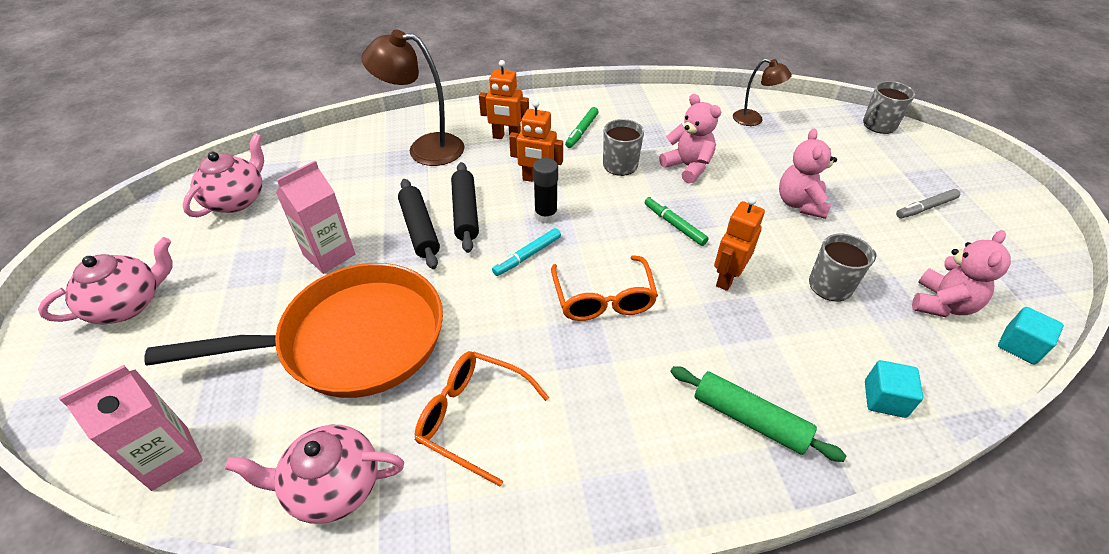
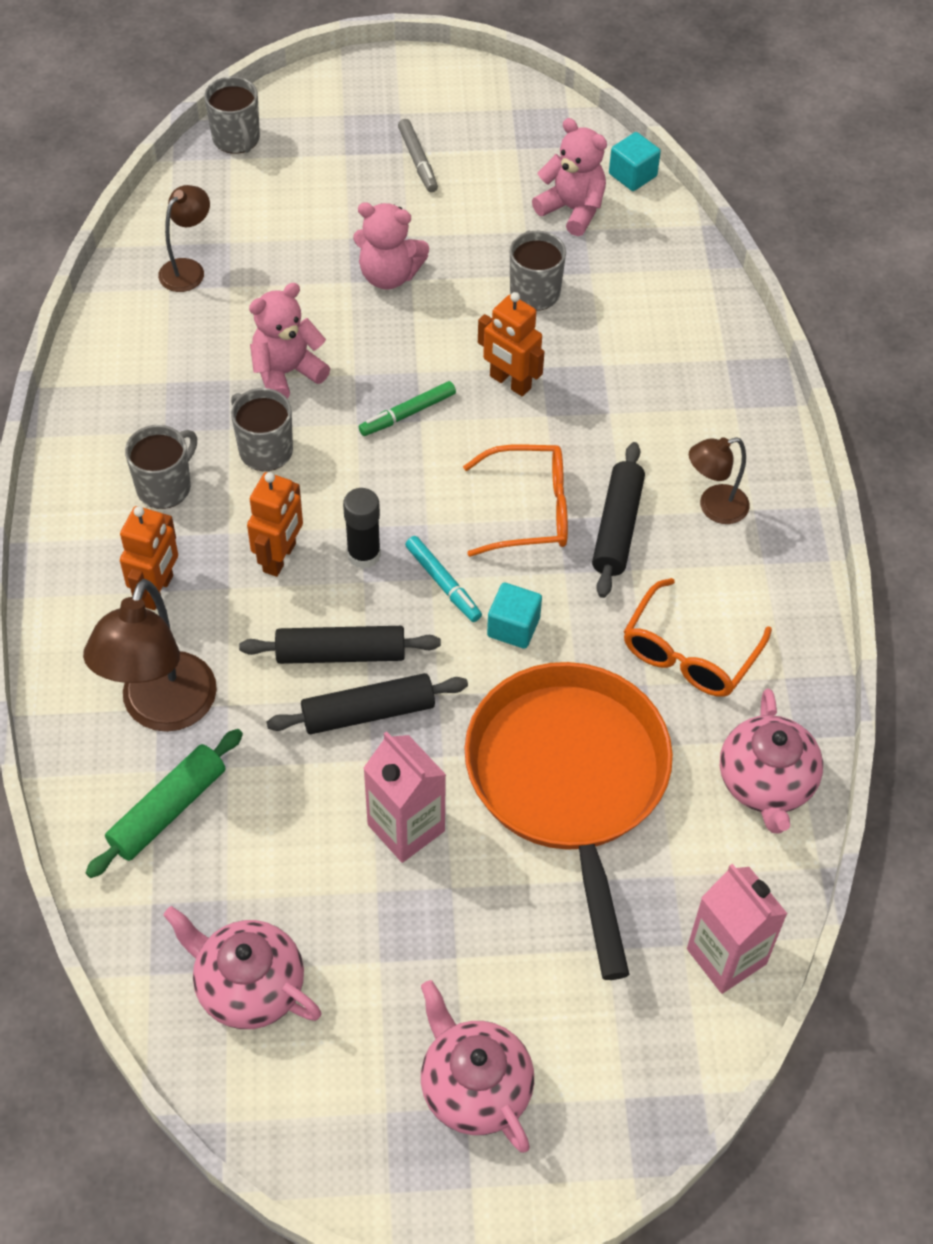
camera: 85 degrees left, 10 degrees up
(582, 131) = (165, 486): green marker -> grey mug
(599, 357) = (617, 527): none -> black rolling pin
(638, 431) = (714, 507): none -> brown lamp
(749, 419) = (704, 413): green rolling pin -> green rolling pin (168, 810)
(884, 399) = (687, 301): turquoise cube -> turquoise cube (513, 627)

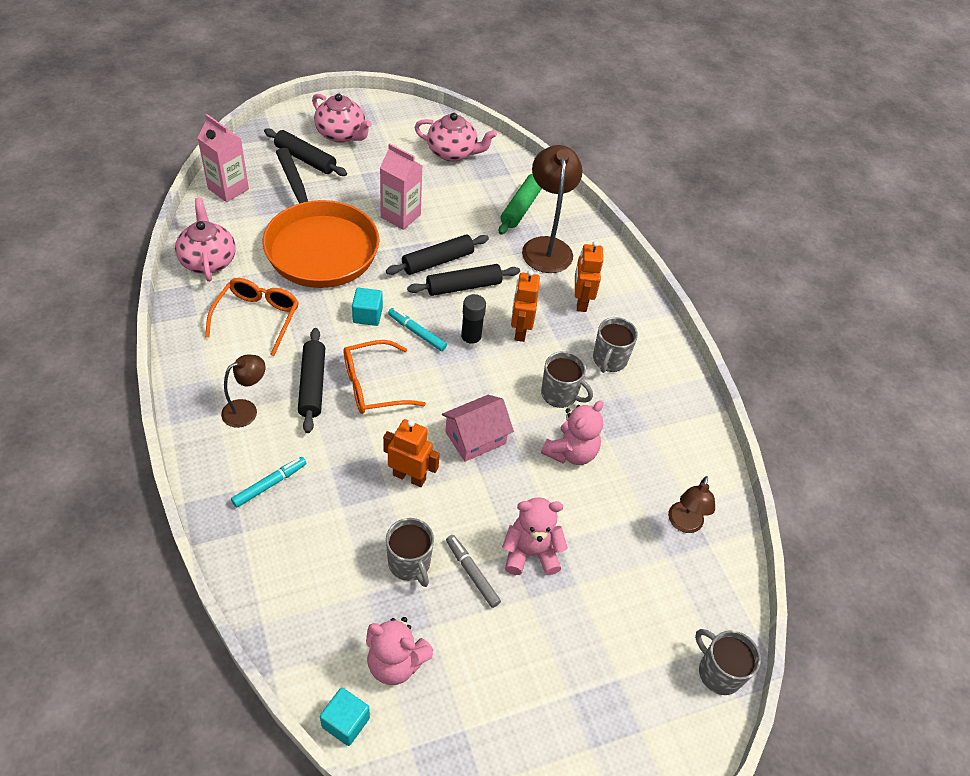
camera: 160 degrees right, 5 degrees down
(407, 414) = (475, 438): green marker -> pink house
(418, 160) = (551, 688): grey marker -> grey marker (472, 573)
(563, 1019) = (305, 159): none -> black rolling pin
(689, 406) = (269, 484): none -> turquoise marker

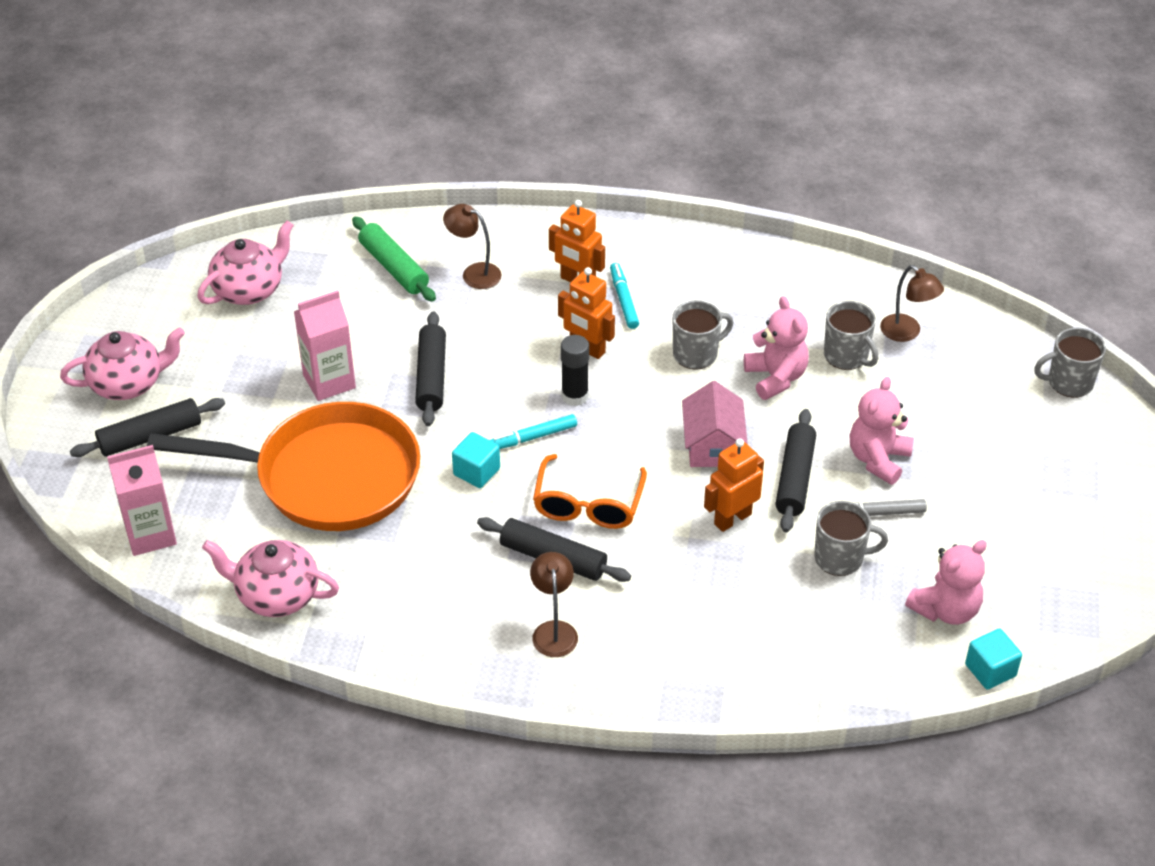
camera: 55 degrees left, 5 degrees down
(257, 317) = (412, 576): orange glasses -> none
(269, 484) = (674, 642): turquoise marker -> turquoise marker (623, 300)
(463, 286) = (488, 369): black rolling pin -> black rolling pin (795, 478)
(546, 247) = (474, 273): brown lamp -> brown lamp, size x0.57
(609, 360) = (674, 295): grey mug -> grey mug (847, 356)

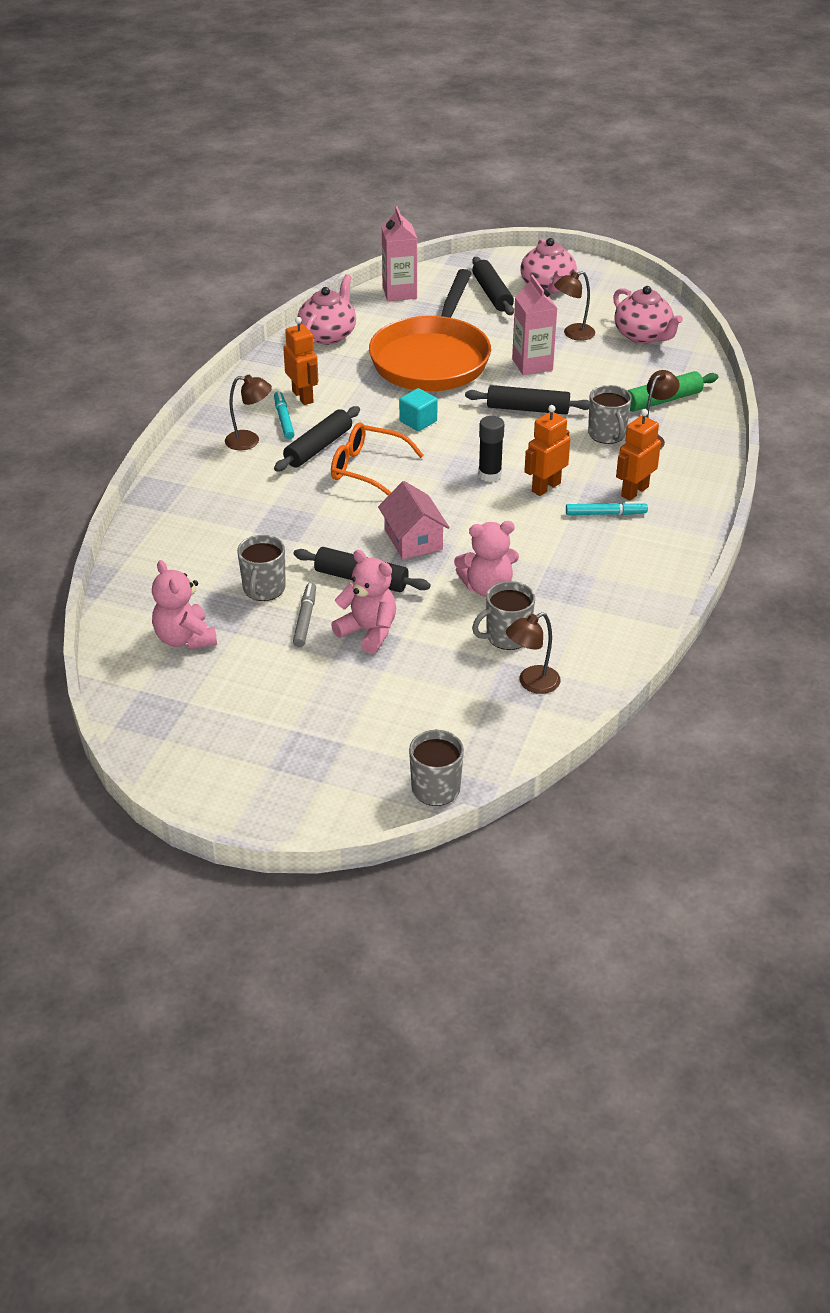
camera: 100 degrees right, 5 degrees down
(251, 351) = (573, 334): none -> brown lamp
(532, 437) = (447, 450): turquoise marker -> turquoise marker (284, 419)
(696, 354) = (527, 546): grey mug -> grey mug (607, 434)
(713, 445) = (413, 539): pink house -> pink house turned 60 degrees clockwise
(732, 519) = (327, 538): orange robot -> orange robot (303, 396)
(990, 670) = (112, 651): turquoise cube -> none

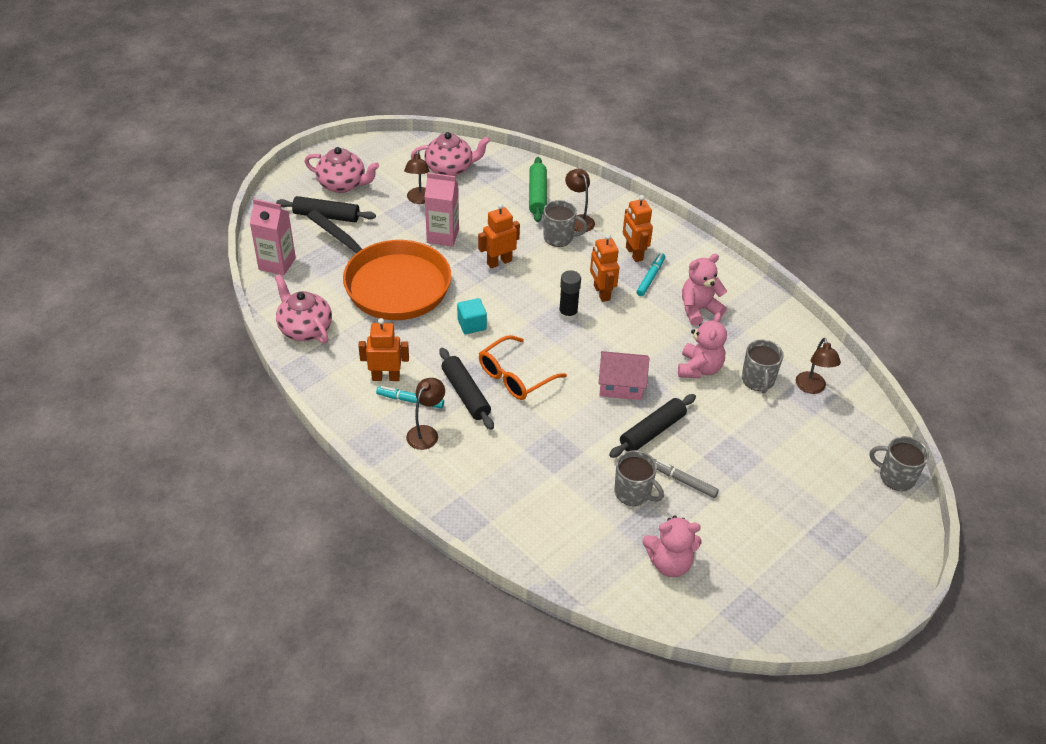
camera: 65 degrees left, 5 degrees up
(368, 632) = (716, 450): pink teddy bear -> pink teddy bear (698, 310)
(528, 409) = (499, 262): black rolling pin -> orange robot

